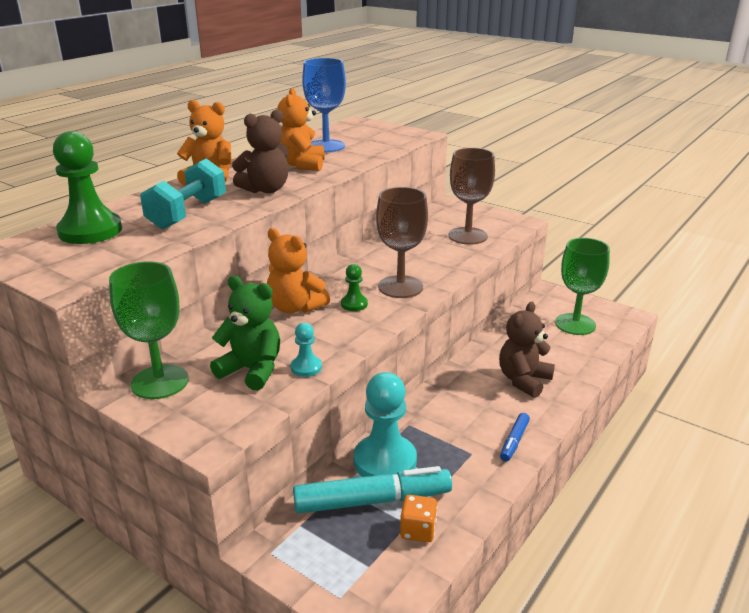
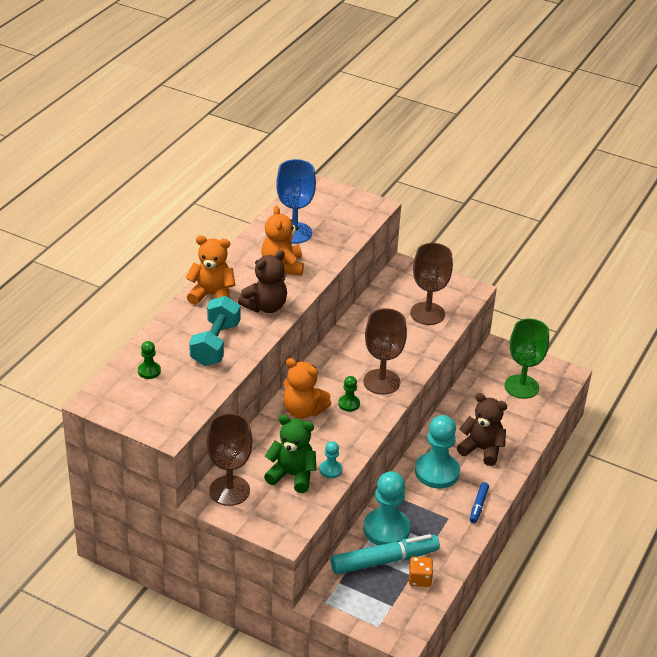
camera: 10 degrees left, 10 degrees up
(90, 231) = (149, 371): green pawn -> green pawn, size x0.48
(160, 382) = (229, 490): green goblet -> brown goblet
(464, 400) = (437, 472): none -> turquoise pawn
(523, 380) = (482, 449): brown teddy bear -> brown teddy bear turned 90 degrees clockwise

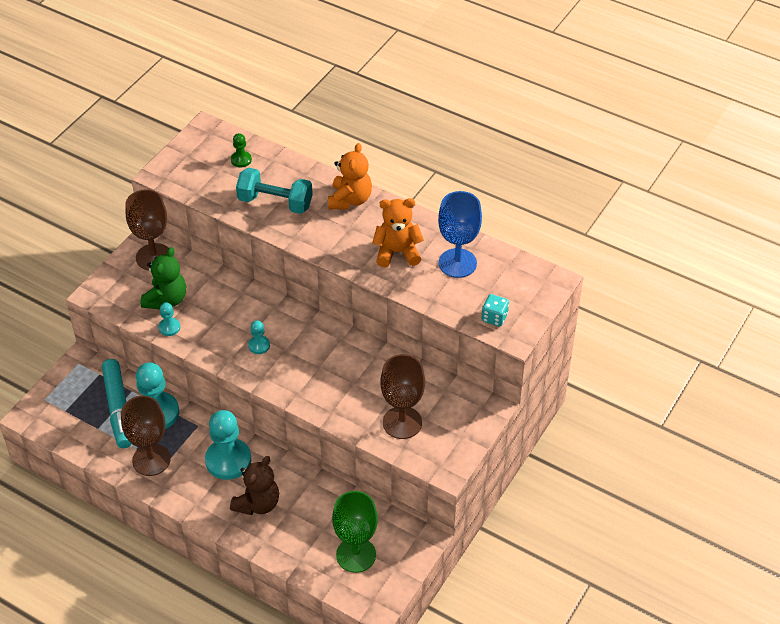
camera: 95 degrees right, 10 degrees up
(265, 306) = (331, 238): brown teddy bear -> none
(303, 410) = (252, 310): orange teddy bear -> none
(349, 404) = (259, 345): green pawn -> turquoise pawn
(357, 215) = (494, 317): none -> turquoise dice
(381, 382) = (290, 374): brown goblet -> brown goblet (151, 460)
(419, 579) = (91, 434): orange dice -> none
(478, 505) = (177, 491): blue marker -> none

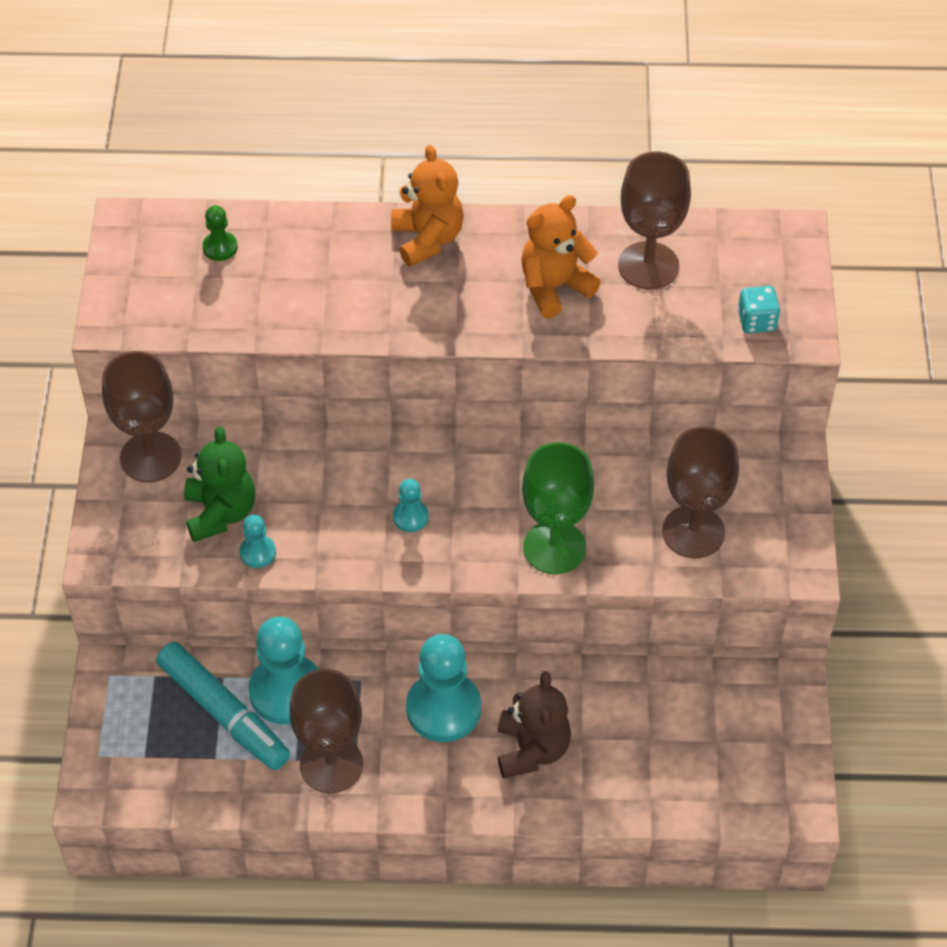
camera: 30 degrees left, 5 degrees up
(275, 202) = (322, 290): turquoise dumbbell -> none
(356, 555) = (719, 752): green goblet -> green goblet (554, 547)
(457, 263) = (648, 266): blue goblet -> brown goblet

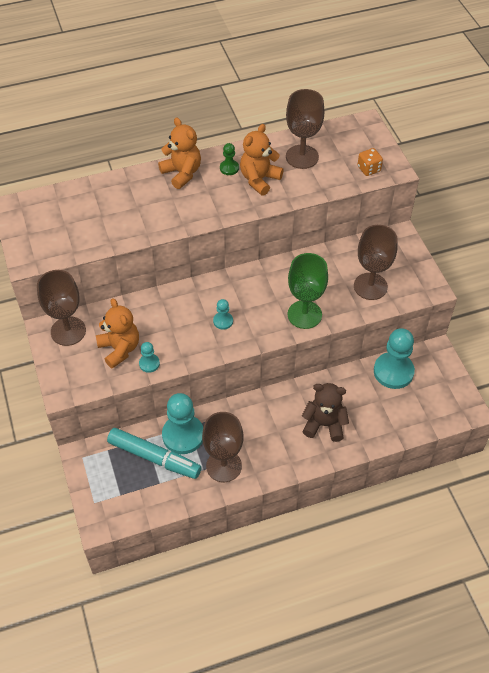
camera: 20 degrees left, 0 degrees up
(220, 247) = (71, 206): green pawn -> green pawn (229, 168)
(220, 513) = (119, 349): green teddy bear -> orange teddy bear
(443, 708) = (269, 418): turquoise pawn -> turquoise pawn (393, 371)
(532, 749) = (324, 424): brown teddy bear -> brown teddy bear turned 60 degrees counterclockwise
(756, 321) = (369, 169): turquoise dice -> orange dice

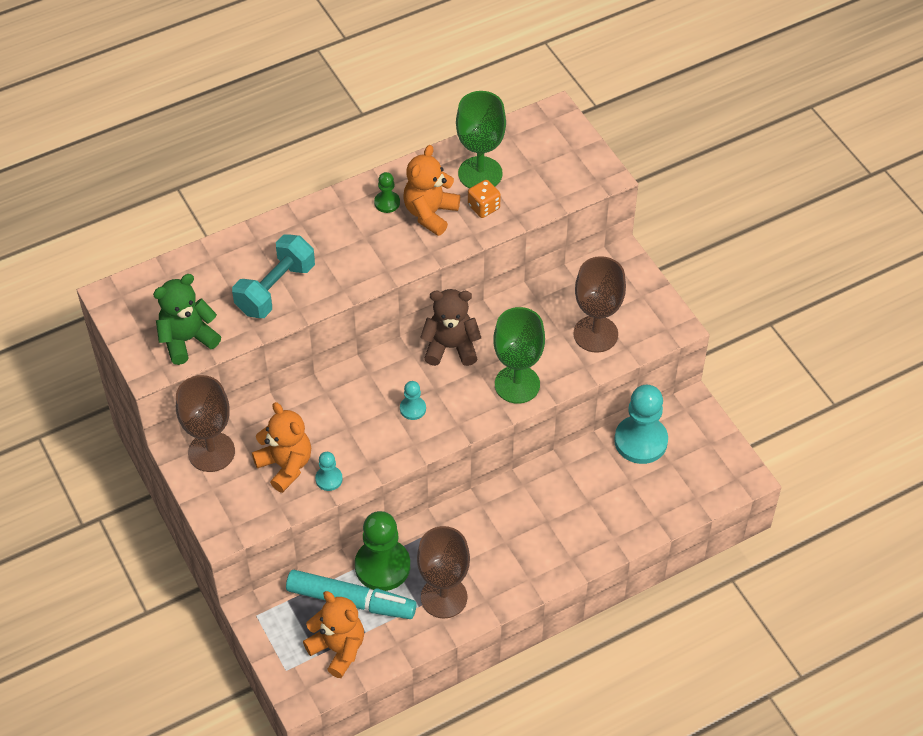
camera: 10 degrees left, 0 degrees up
(59, 244) = (187, 340): none -> green teddy bear
(133, 217) = (275, 289): none -> turquoise dumbbell
(182, 173) = (326, 218): orange teddy bear -> orange teddy bear (338, 649)
(183, 435) = (382, 566): turquoise pawn -> green pawn
(302, 157) = (480, 173): brown goblet -> green goblet
(324, 424) = (563, 524): brown teddy bear -> brown teddy bear (451, 347)
(369, 169) = (571, 179): orange dice -> orange dice (484, 207)

